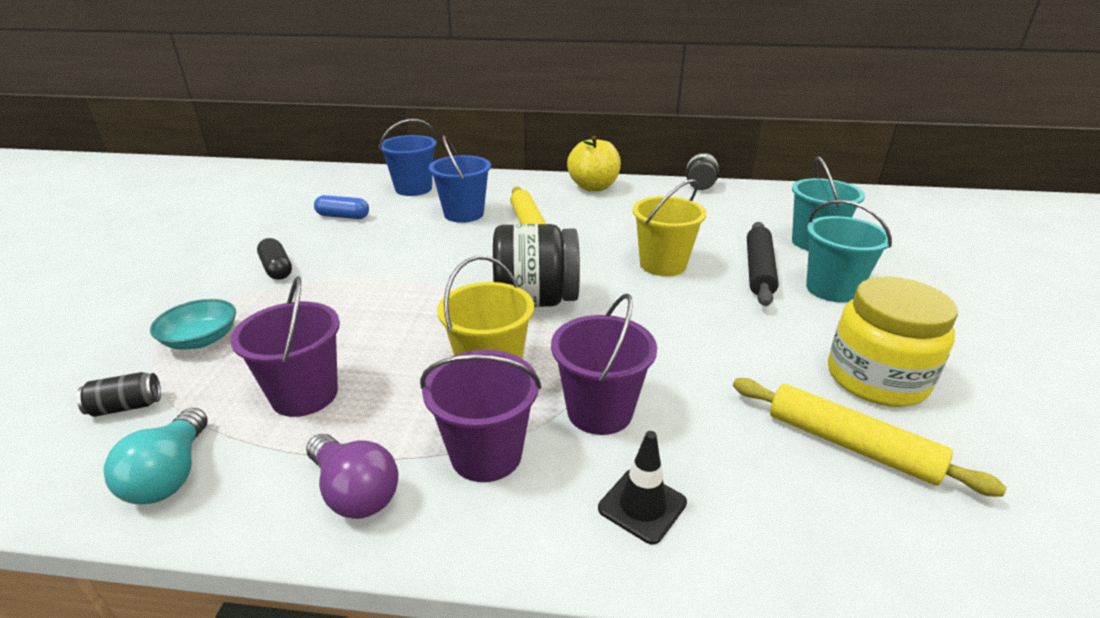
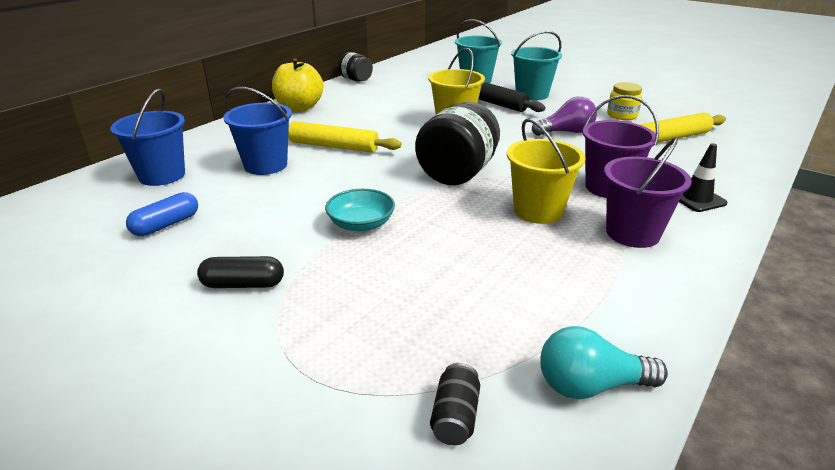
camera: 60 degrees left, 0 degrees up
(170, 475) = (590, 385): turquoise light bulb -> turquoise light bulb turned 150 degrees clockwise
(201, 339) = (355, 353): turquoise bowl -> turquoise bowl (361, 224)
(305, 395) = (513, 297): purple bucket -> none
(355, 492) = (650, 290): purple light bulb -> purple light bulb (566, 132)
(876, 379) = (622, 115): yellow jar -> yellow jar, size x0.55

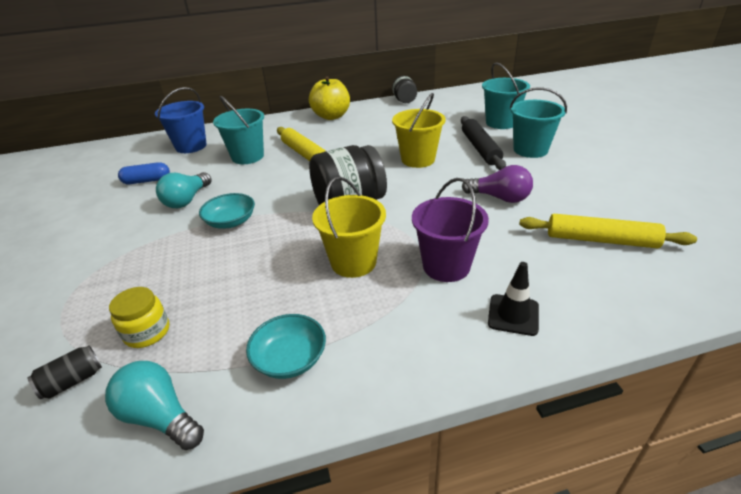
camera: 40 degrees right, 5 degrees up
(243, 284) = (121, 236): black capsule -> none
(265, 165) = (247, 156): blue bucket -> turquoise bucket
(266, 224) = (187, 200): none -> turquoise light bulb
(612, 292) = (290, 359): none -> turquoise bowl
(622, 115) = (589, 197): yellow jar -> yellow jar (147, 332)
(632, 233) = (393, 318): purple bucket -> none

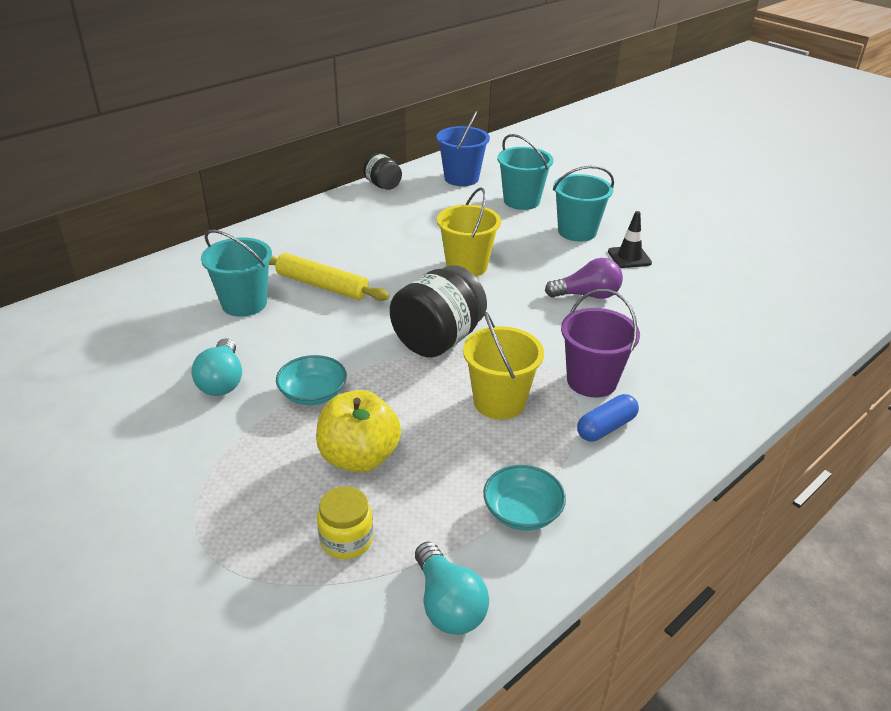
camera: 30 degrees left, 0 degrees up
(73, 381) = (316, 613): black can -> none
(147, 181) = (129, 368): blue capsule -> blue capsule (606, 427)
(160, 416) = (448, 604): turquoise light bulb -> turquoise light bulb turned 120 degrees counterclockwise
(191, 146) = (139, 304): blue bucket -> blue bucket (461, 178)
(331, 116) = (305, 223): yellow apple -> yellow apple (359, 457)
(480, 148) = (524, 239): black rolling pin -> none
(513, 315) = (681, 410): black traffic cone -> black traffic cone (629, 257)
(600, 240) = (704, 319): yellow rolling pin -> none

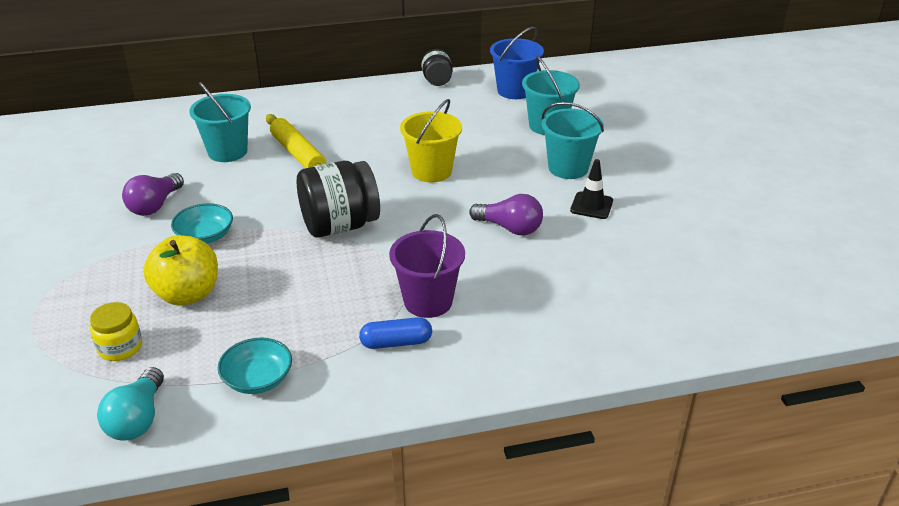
camera: 30 degrees right, 0 degrees up
(222, 381) = (155, 206): turquoise light bulb -> purple light bulb
(499, 402) = (333, 291): yellow bucket -> none

